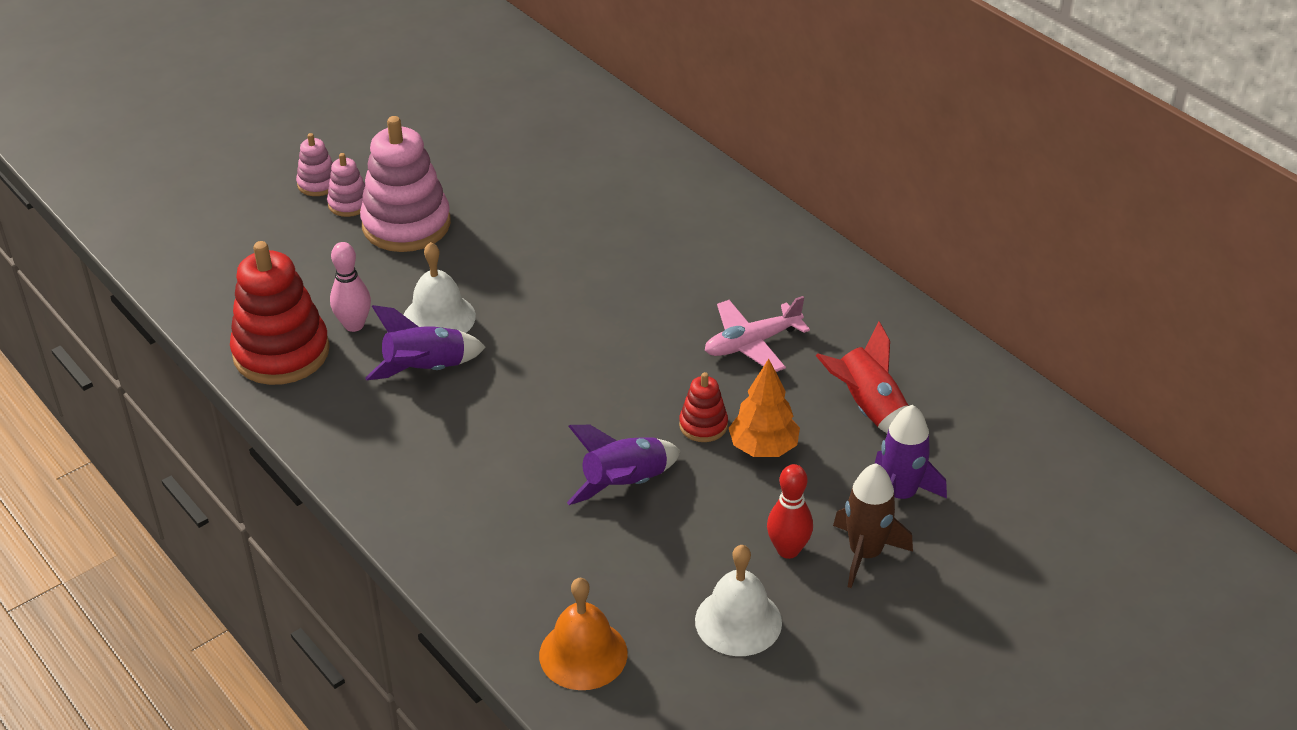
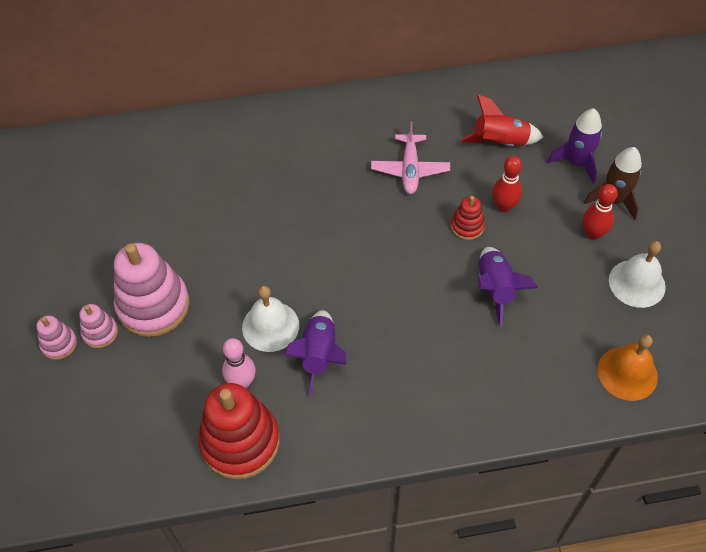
camera: 60 degrees left, 15 degrees up
(763, 448) = (503, 206): orange tree -> red bowling pin

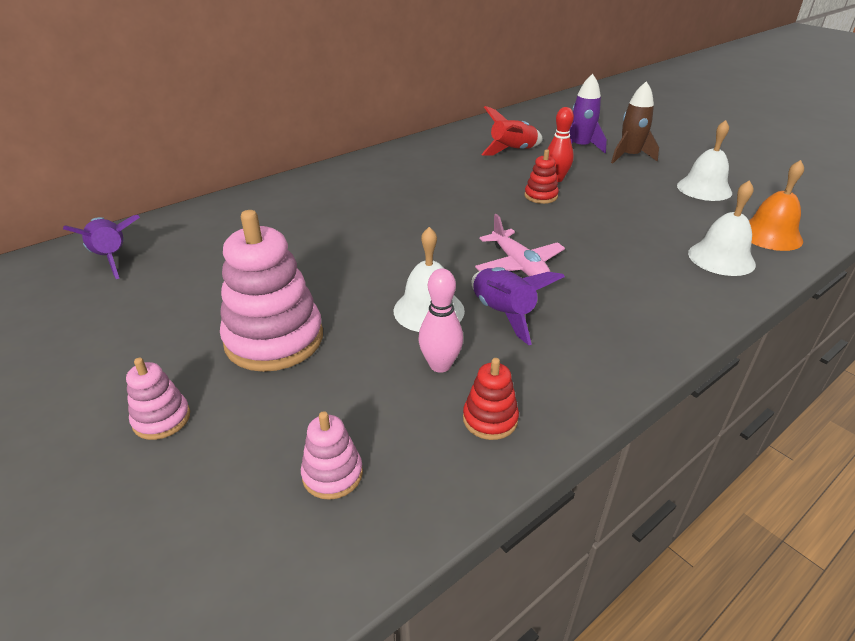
camera: 30 degrees left, 20 degrees down
(100, 332) = (218, 387): pink stacking toy -> pink stacking toy (332, 474)
(240, 441) = (490, 419): red stacking toy -> red stacking toy, size x0.48
(410, 170) = (457, 180): pink plane -> pink plane (519, 265)
(495, 289) = (608, 222): purple rocket -> purple rocket (112, 258)
(549, 379) = (721, 258): none -> white bell
(593, 234) = (639, 175): red bowling pin -> none

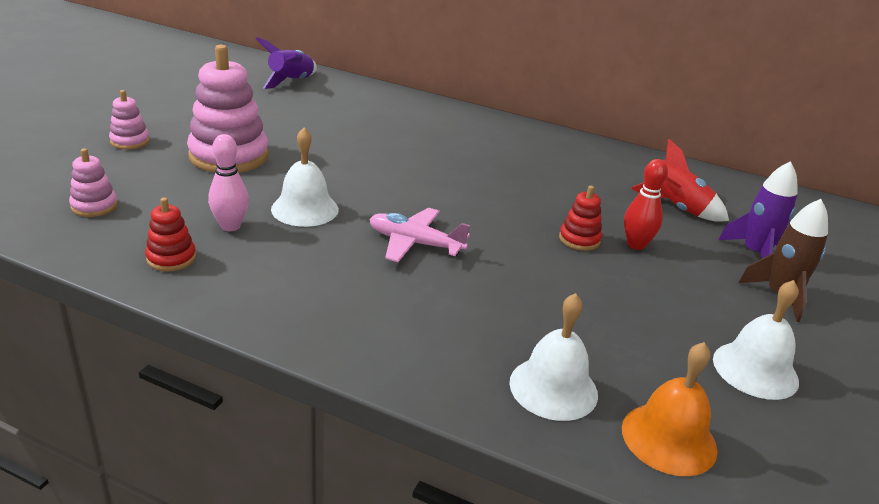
camera: 60 degrees right, 5 degrees down
(503, 314) = (322, 245): purple rocket -> none
(519, 265) = (415, 243): pink plane -> pink plane turned 75 degrees clockwise

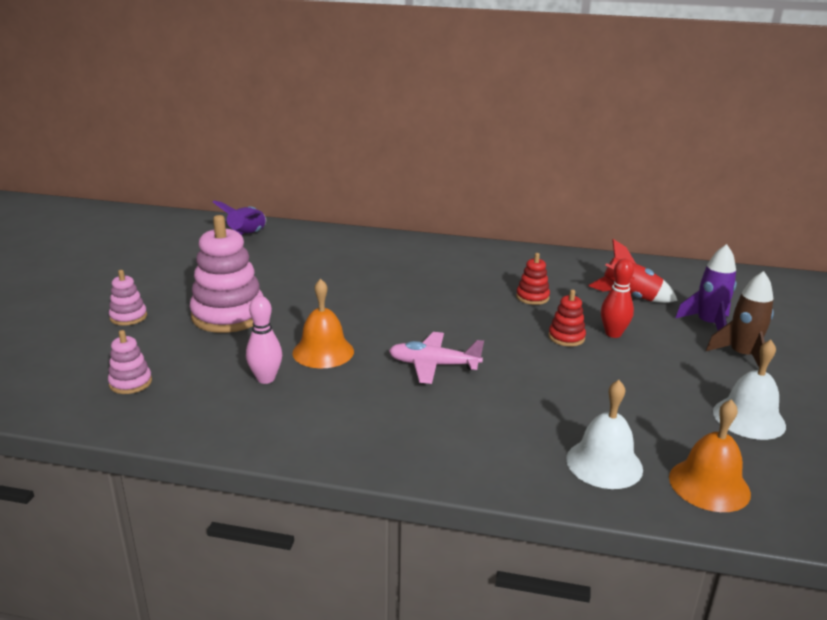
camera: 10 degrees left, 5 degrees down
(171, 258) = (229, 417): red stacking toy -> red stacking toy (532, 297)
(305, 209) = (323, 352): white bell -> orange bell

